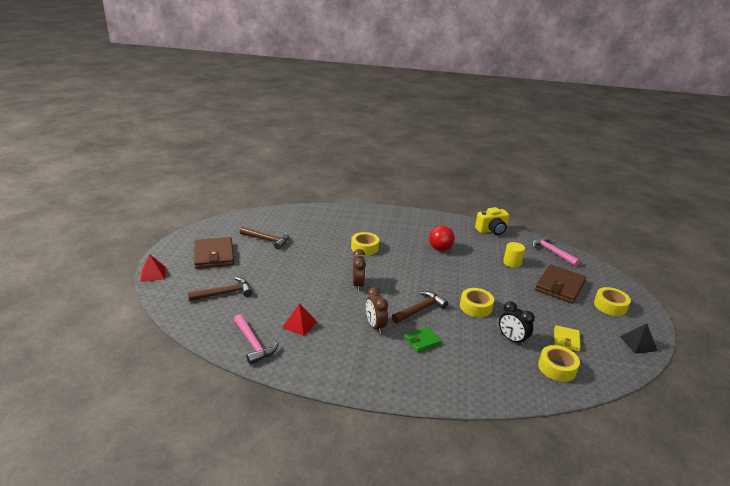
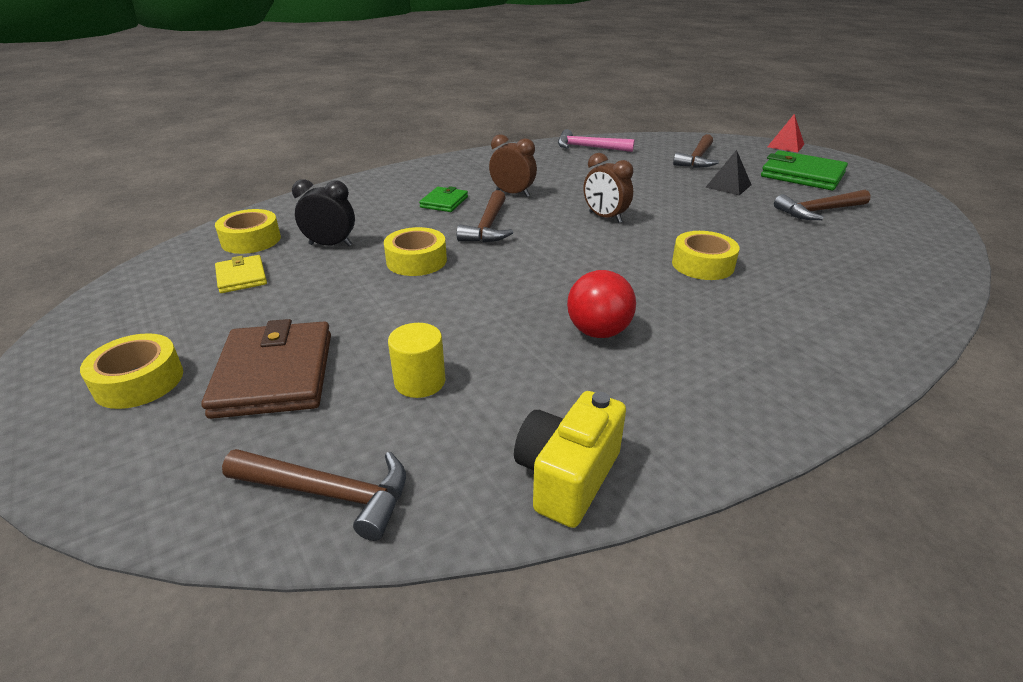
camera: 140 degrees right, 5 degrees up
(214, 255) = (802, 175): brown wallet -> green wallet
(299, 324) = (583, 168): red pyramid -> none
(552, 252) = (329, 493): pink hammer -> brown hammer
(638, 343) = (93, 325): black pyramid -> black pyramid (728, 186)

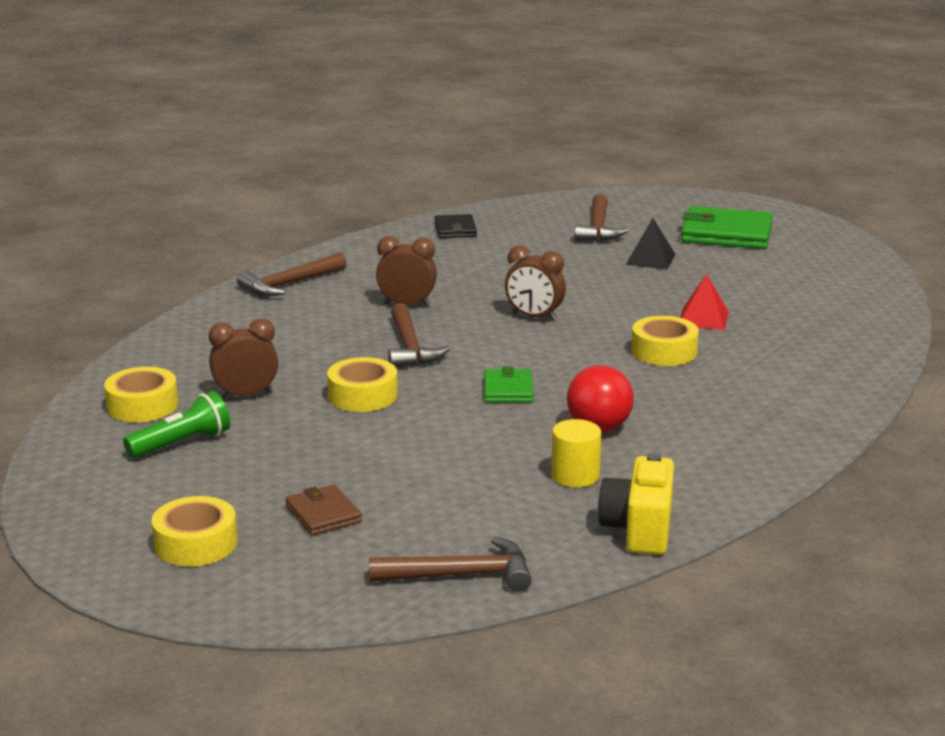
camera: 20 degrees left, 10 degrees down
(241, 277) = (182, 443): yellow wallet -> green flashlight
(275, 374) = (323, 514): brown wallet -> brown wallet, size x0.55
(330, 245) = (246, 395): black clock -> brown clock
(420, 382) = (466, 494): yellow cylinder -> yellow cylinder (575, 476)
(444, 202) = (332, 327): green wallet -> green wallet (508, 390)
(588, 147) = (455, 229): pink hammer -> black wallet
(785, 145) = (694, 195): red pyramid -> red pyramid (703, 318)
(818, 211) = (757, 276): brown hammer -> brown hammer (289, 284)

